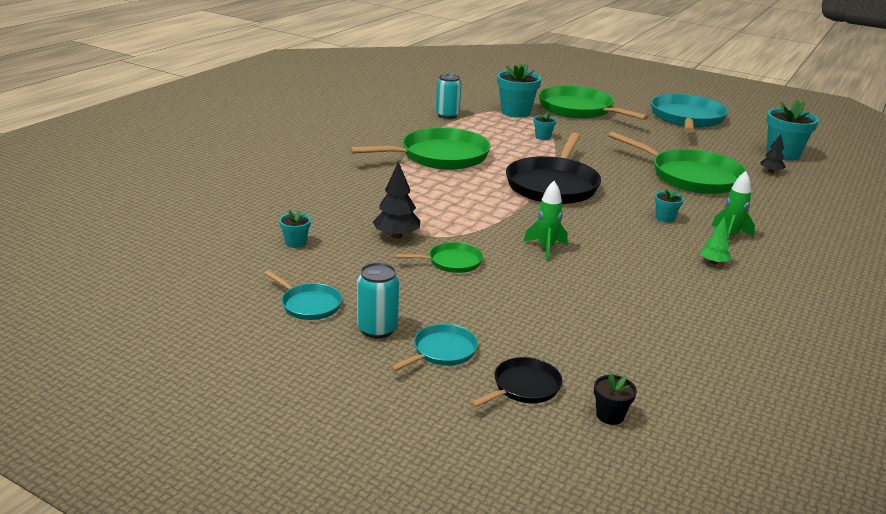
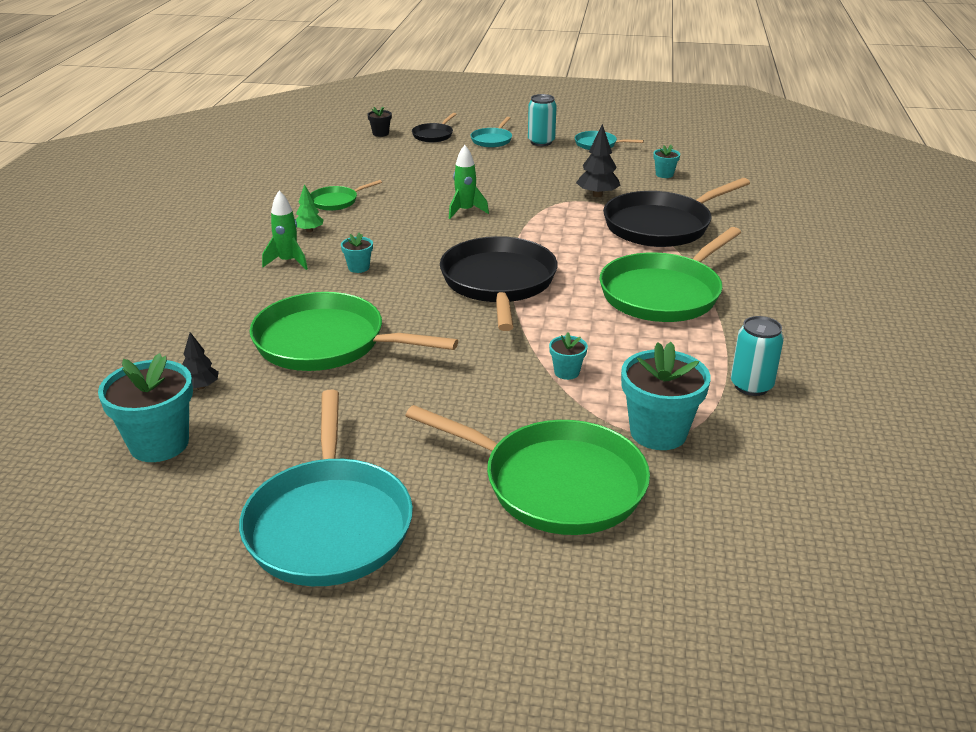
camera: 160 degrees right, 5 degrees up
(377, 196) = (661, 225): none -> black pan
(452, 262) = (533, 186): green pan -> green pan (336, 201)

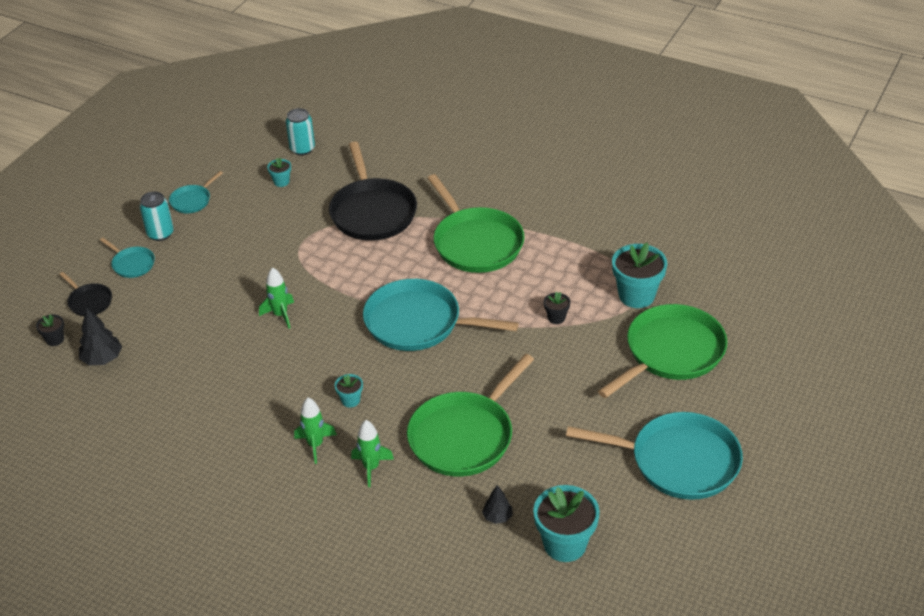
camera: 70 degrees left, 10 degrees up
(263, 296) = (371, 467): none -> green rocket
(309, 230) = (259, 423): green tree -> none
(336, 201) = (206, 397): green pan -> none
(498, 282) = (418, 323): black pan -> turquoise pan
(566, 372) = (556, 318): turquoise flower pot -> black flower pot
(597, 195) = (297, 230): black tree -> black tree (102, 359)
(751, 386) = (603, 241): turquoise can -> turquoise can (302, 149)

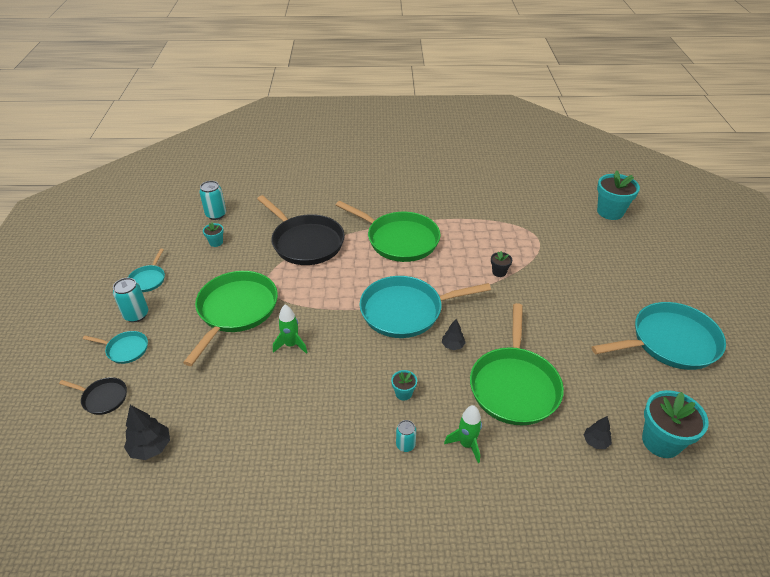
camera: 30 degrees left, 0 degrees up
(55, 339) = (88, 448): black flower pot -> none
(315, 445) = (405, 445): green rocket -> turquoise can
(436, 375) = (452, 345): none -> black tree
(636, 295) = (536, 239): turquoise flower pot -> turquoise flower pot (610, 212)
(671, 352) = (592, 268): green pan -> green pan (236, 310)

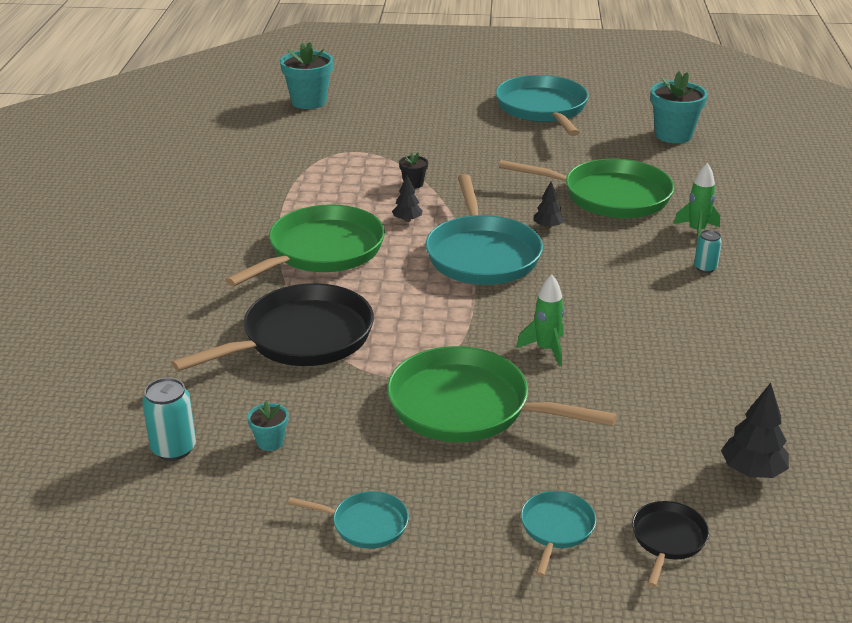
camera: 85 degrees left, 10 degrees down
(136, 315) = (467, 527): turquoise can -> none
(403, 393) = (628, 264): turquoise flower pot -> none
(595, 442) = (679, 164): black tree -> black tree (407, 220)

